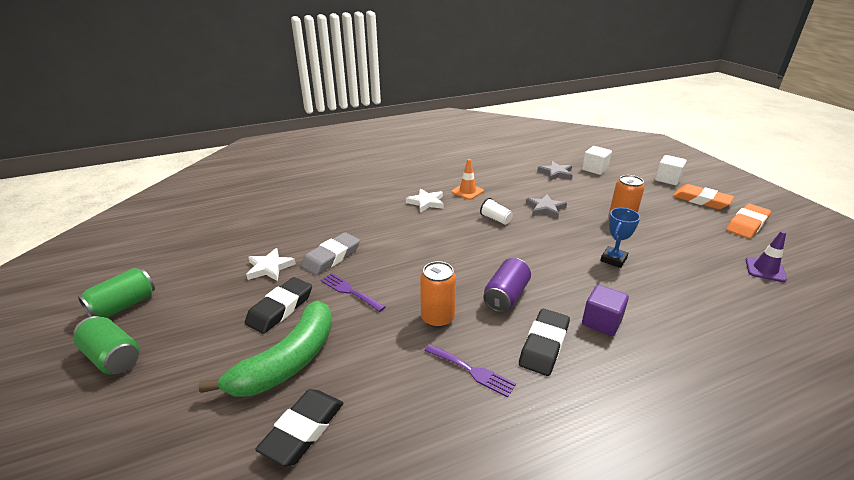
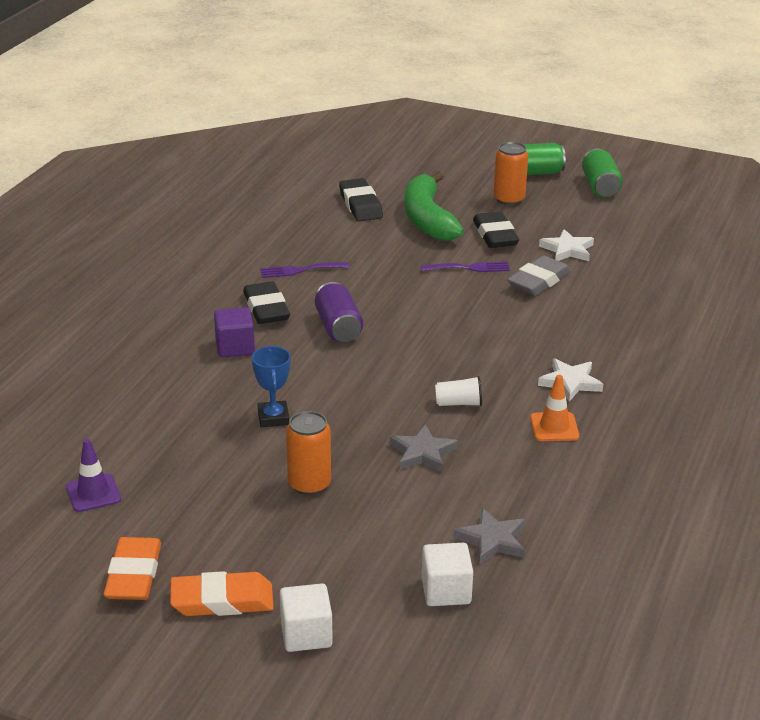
camera: 135 degrees right, 0 degrees up
(331, 257) = (538, 281): grey eraser -> grey eraser turned 45 degrees clockwise
(437, 318) = (370, 286): orange can -> orange can (509, 199)

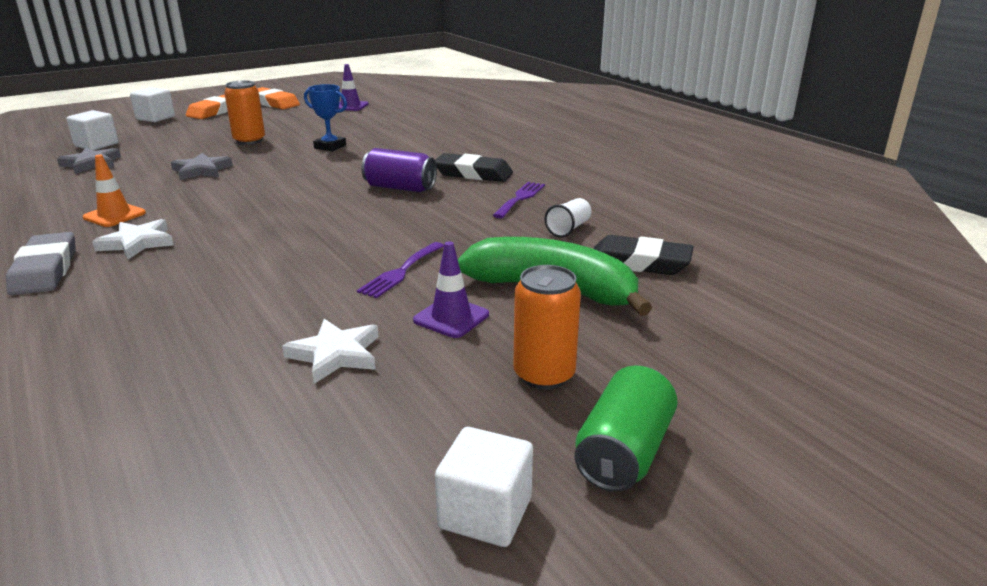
camera: 125 degrees right, 5 degrees down
(235, 347) = (434, 155): purple cube -> none
(459, 403) = (219, 195): white cup -> white cup (568, 229)
(495, 235) = (451, 317): black eraser -> purple traffic cone
(538, 281) = (306, 300): grey eraser -> grey eraser (45, 270)
(600, 186) = (485, 513): green can -> white cube

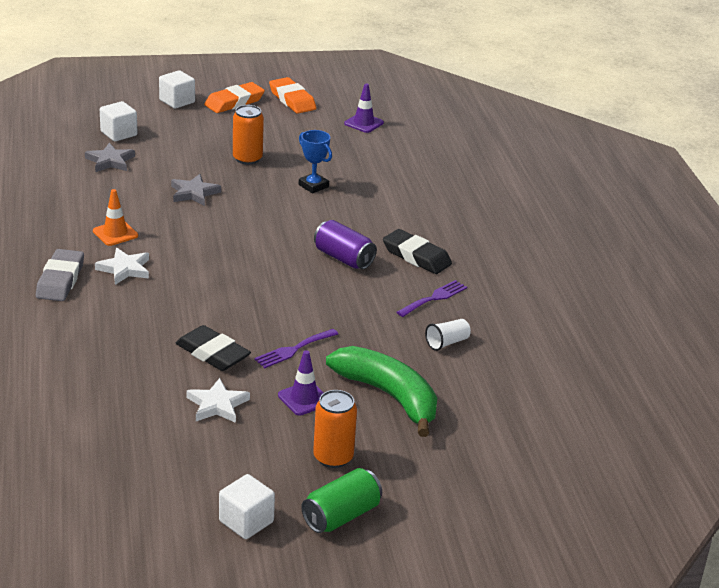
camera: 20 degrees right, 5 degrees up
(639, 262) = (472, 391): black eraser -> black eraser (212, 353)

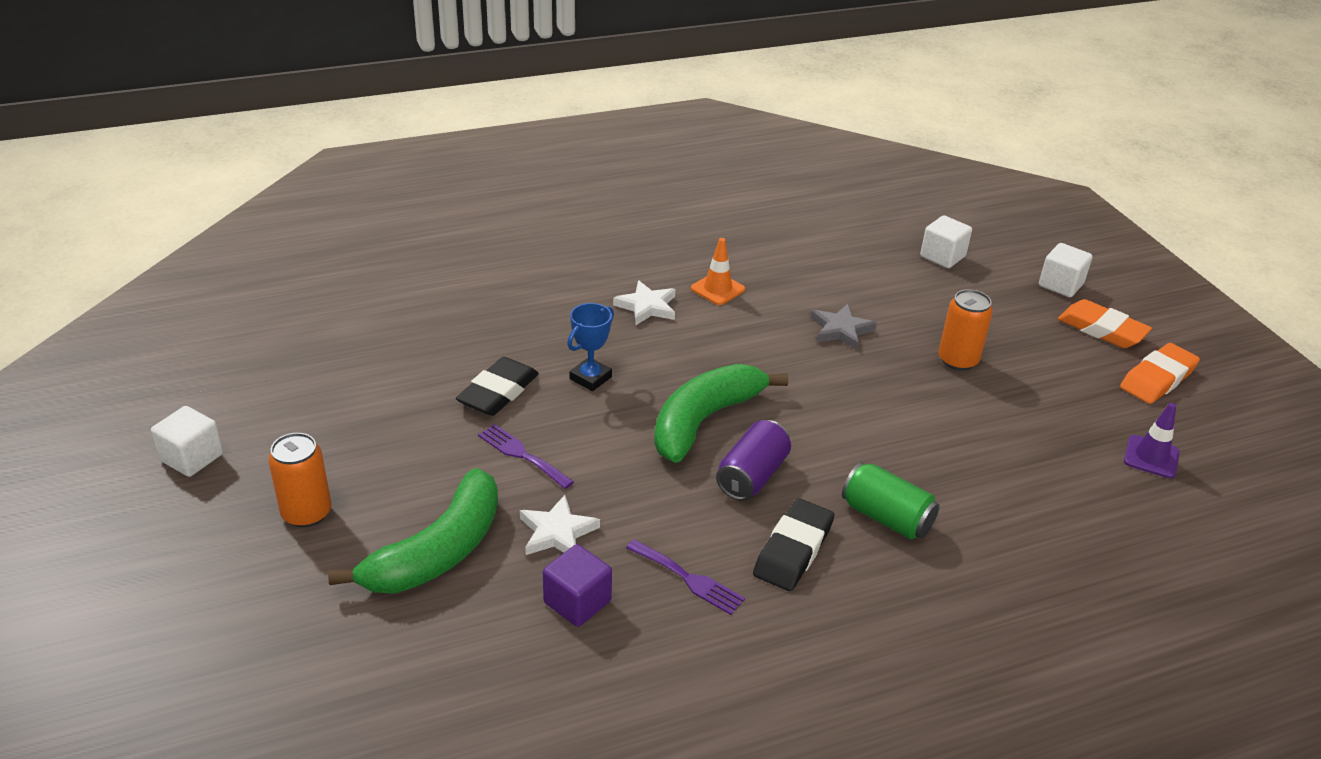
camera: 80 degrees right, 5 degrees up
(60, 280) = (608, 270): grey eraser -> none
(110, 161) = (874, 261): grey star -> none
(217, 405) = (399, 409): white star -> white star (557, 532)
(279, 267) = (704, 420): none -> green banana
(304, 399) = (421, 475): purple traffic cone -> none
(313, 186) = (926, 427): blue trophy -> blue trophy (590, 378)
(341, 516) = (196, 532): green can -> green can (886, 517)
(447, 343) = (577, 602): white cup -> purple cube

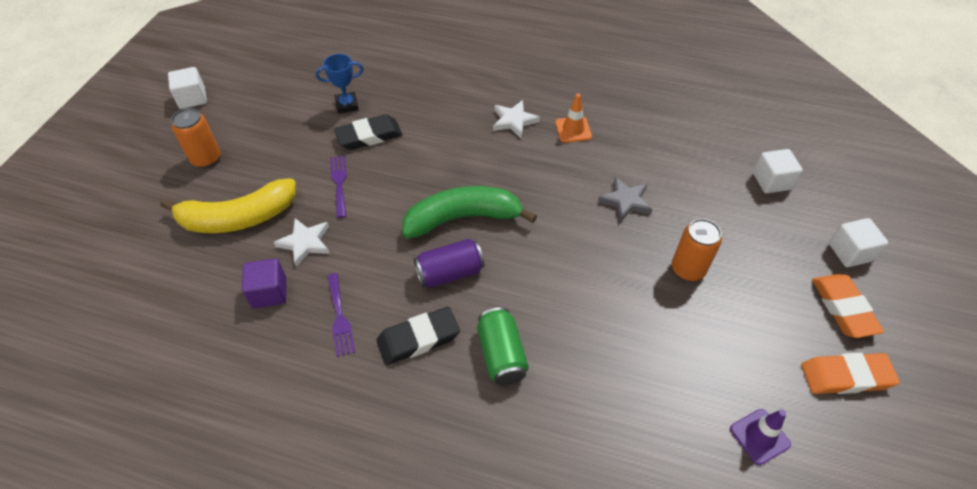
camera: 40 degrees right, 15 degrees up
(438, 551) = (238, 218): green banana -> yellow banana
(590, 378) = (428, 153): blue trophy -> blue trophy (347, 105)

